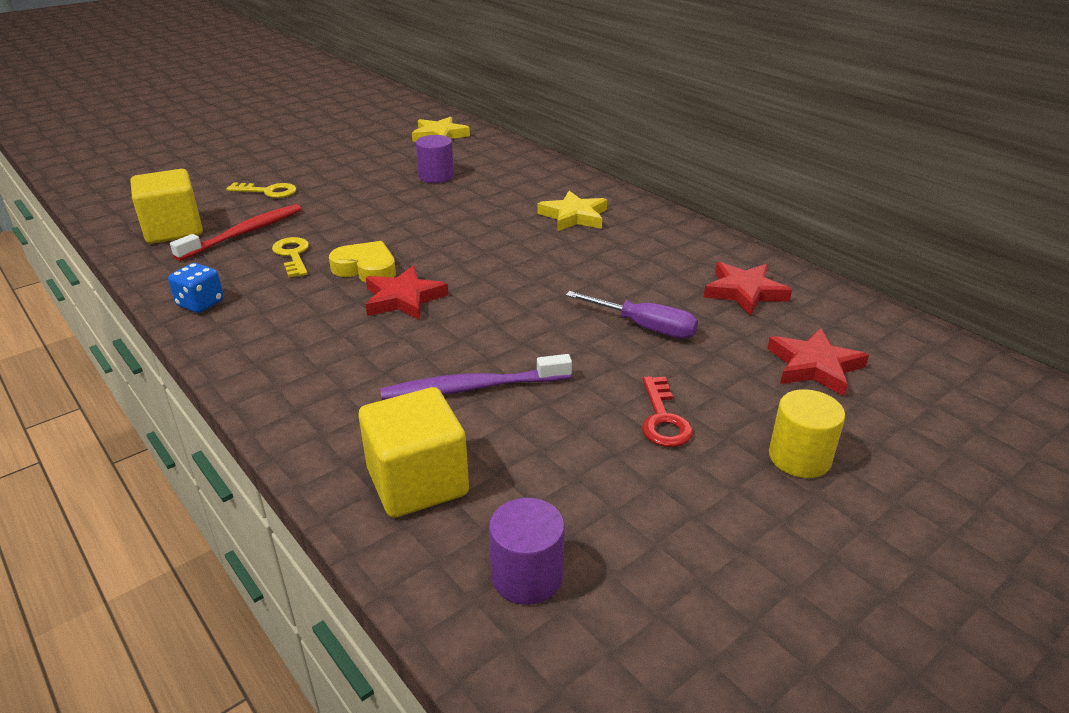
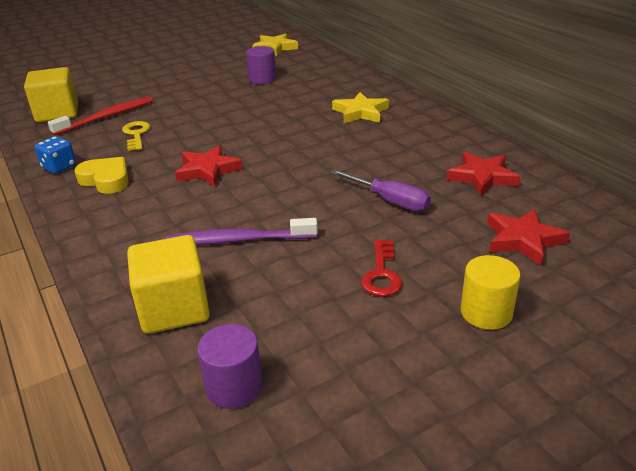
camera: 10 degrees right, 0 degrees up
(268, 191) = (133, 87): yellow key -> none
(366, 268) = (187, 146): yellow heart -> yellow heart (106, 180)

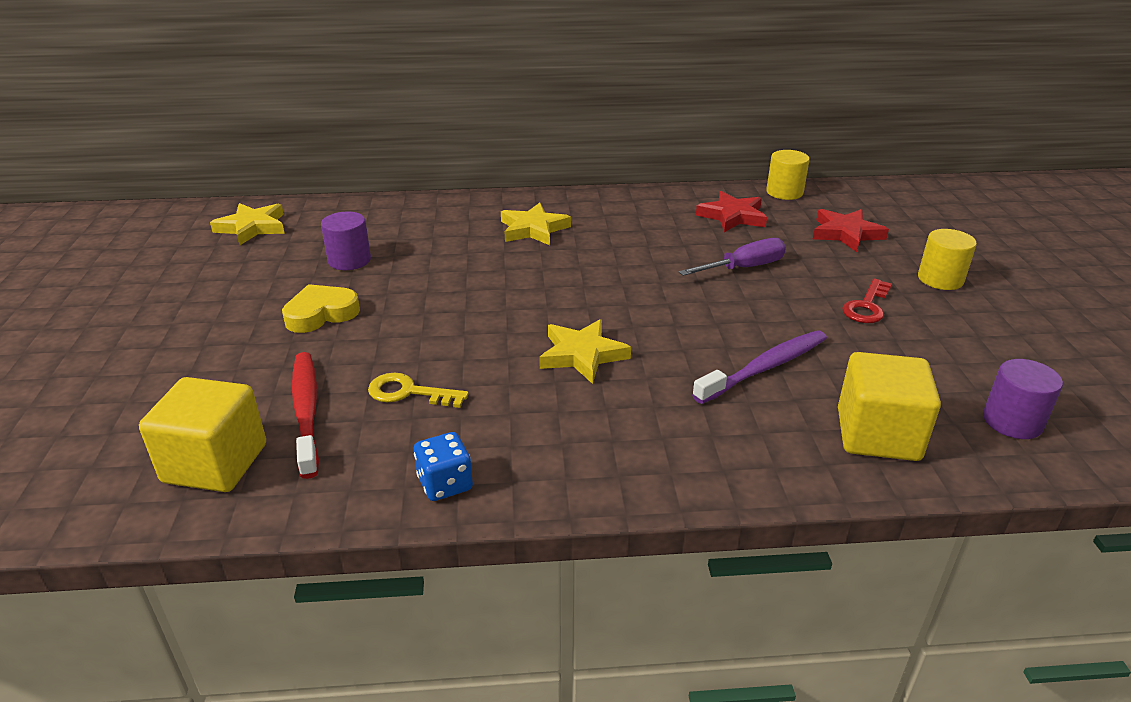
camera: 65 degrees left, 0 degrees up
(106, 180) = (533, 442): yellow heart -> yellow heart (321, 314)
(208, 170) = (582, 355): red star -> yellow star
(238, 240) = (764, 368): purple toothbrush -> purple toothbrush turned 150 degrees counterclockwise
(381, 274) = (866, 306): red key -> red key turned 90 degrees clockwise
(572, 191) = (784, 192): none -> yellow cylinder

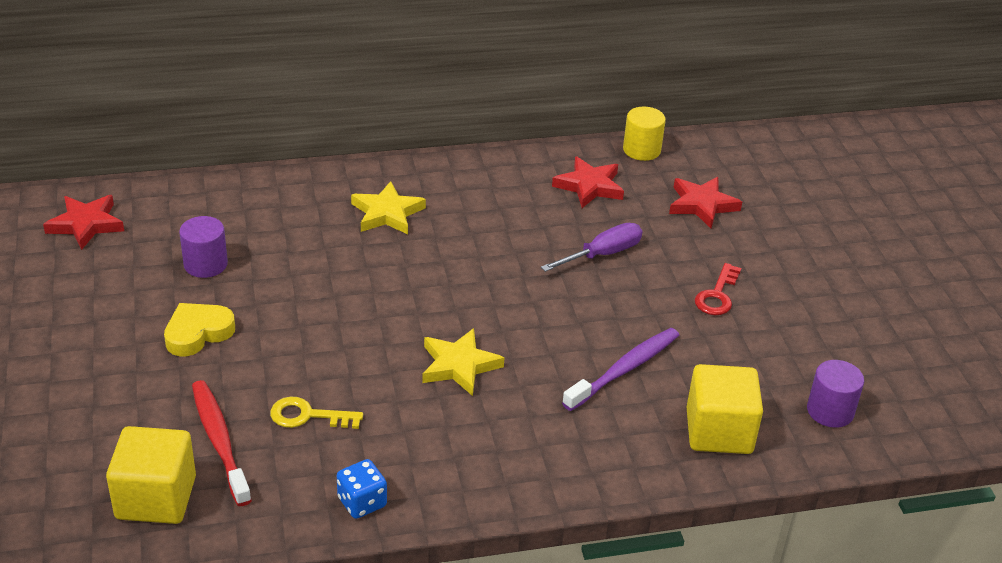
camera: 10 degrees left, 5 degrees up
(252, 227) = (86, 224): yellow star -> red star
(940, 279) = (787, 259): yellow cylinder -> none

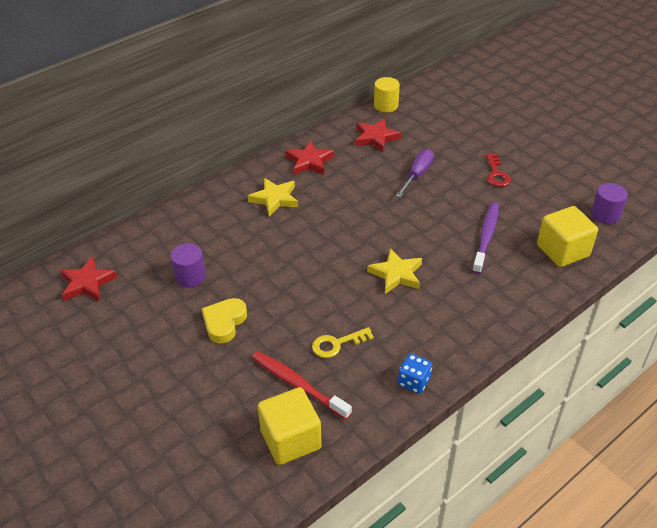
camera: 25 degrees left, 5 degrees up
(702, 205) = (445, 125): red star -> red star (309, 161)

